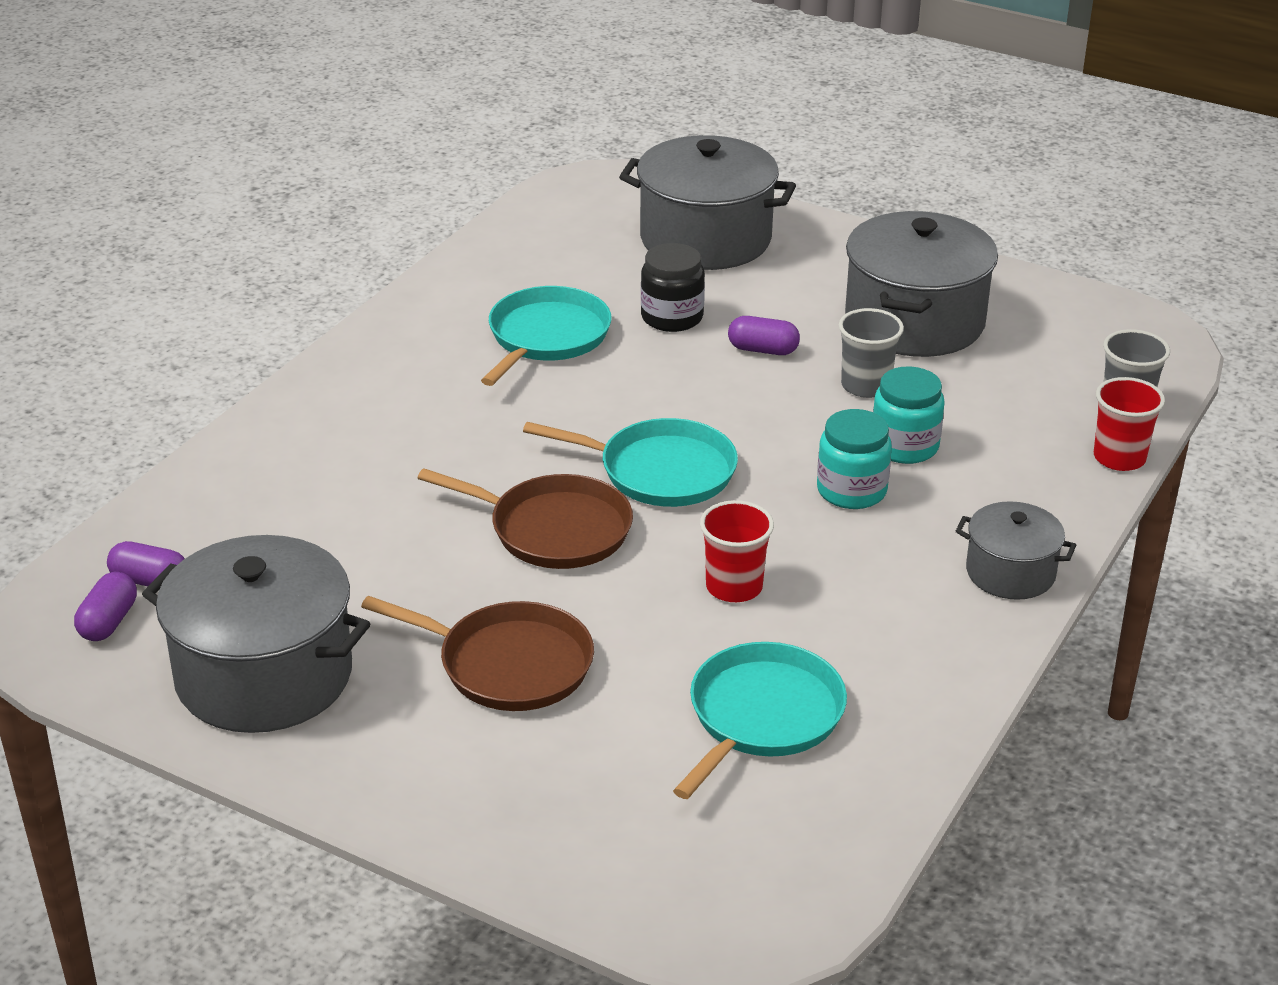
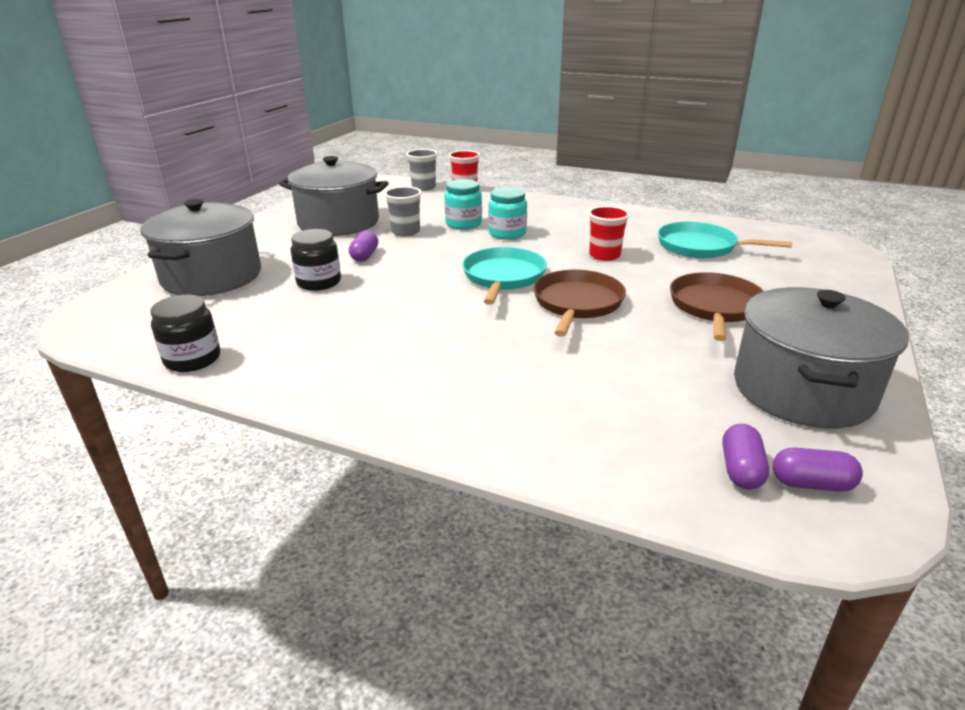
camera: 95 degrees left, 5 degrees down
(485, 255) = (192, 359): none -> black jar
(546, 337) = (338, 322): turquoise pan -> none
(1010, 573) = (560, 206): grey pot -> none

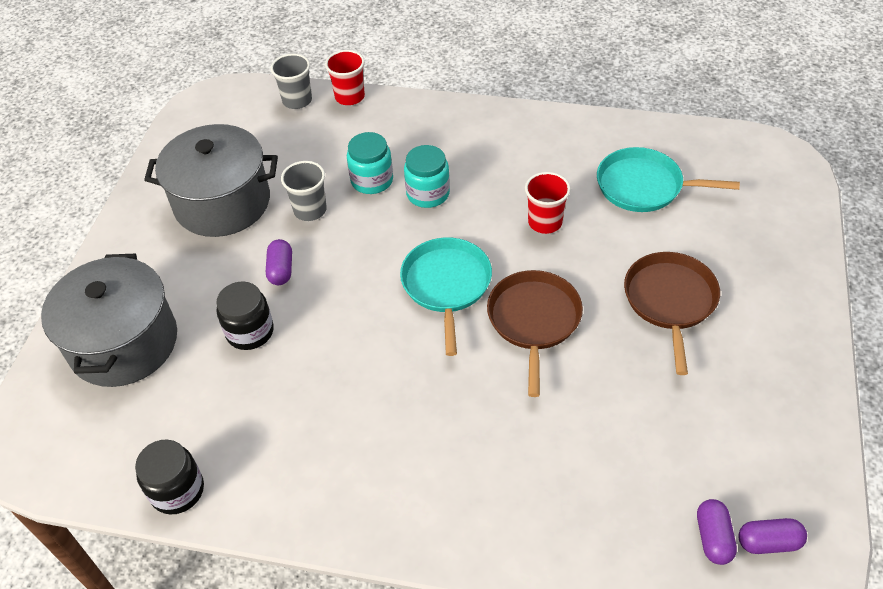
camera: 10 degrees left, 20 degrees up
(802, 390) = (757, 420): grey pot -> none

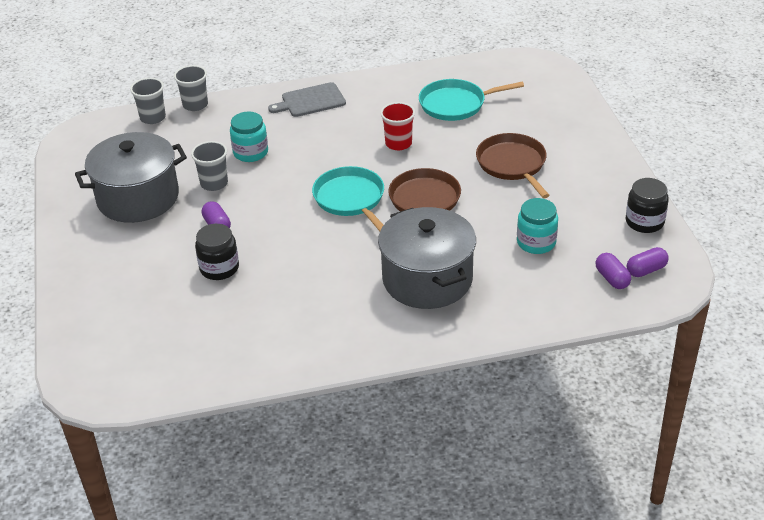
camera: 25 degrees left, 10 degrees down
(124, 343) = (121, 304): grey pot -> grey pot (427, 279)
(177, 490) = (230, 373): black jar -> black jar (644, 222)
(349, 97) = (195, 105): red cup -> grey cup
(428, 194) = (300, 149): turquoise jar -> turquoise jar (536, 242)
(476, 129) = (310, 101): none -> grey cutting board

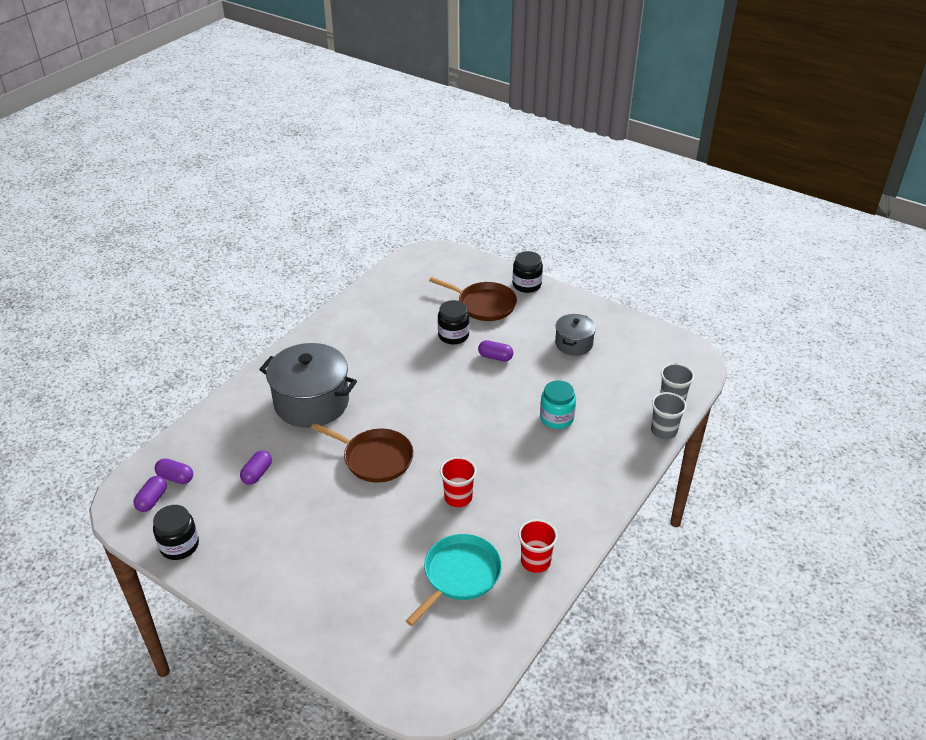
camera: 135 degrees right, 0 degrees up
(71, 279) = (526, 285): none -> black jar
(138, 198) = (574, 344): grey pot -> grey pot, size x0.54
(214, 183) = (543, 381): grey cup -> none
(310, 101) = (585, 494): grey cutting board -> none
(351, 199) = (433, 426): turquoise pan -> none
(398, 87) = (535, 561): none -> red cup
(512, 164) = (340, 536): brown pan -> brown pan (483, 304)
(536, 242) = (257, 474): turquoise jar -> purple capsule

